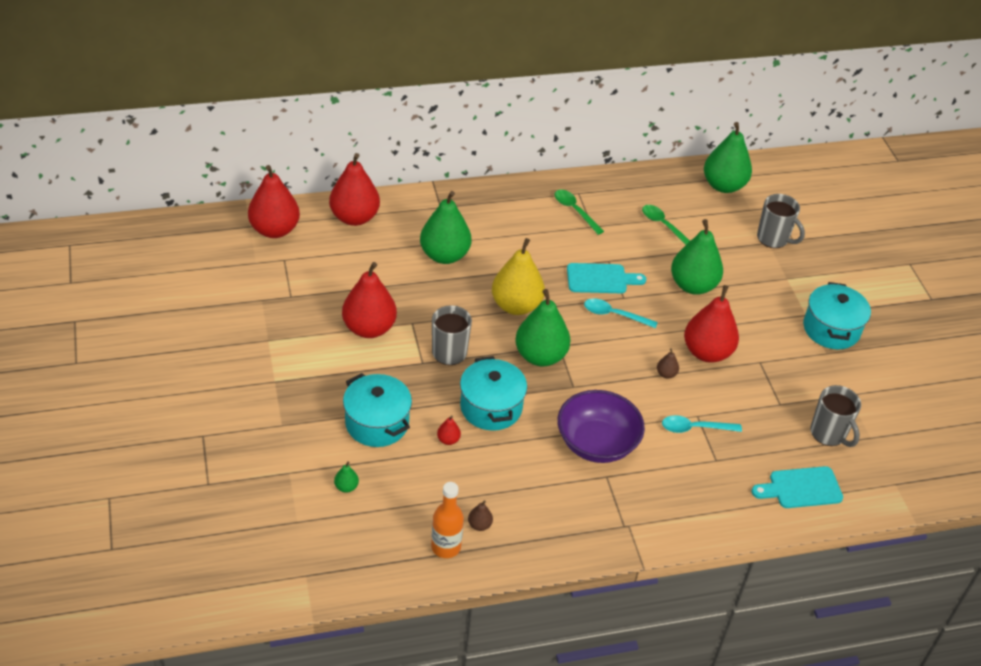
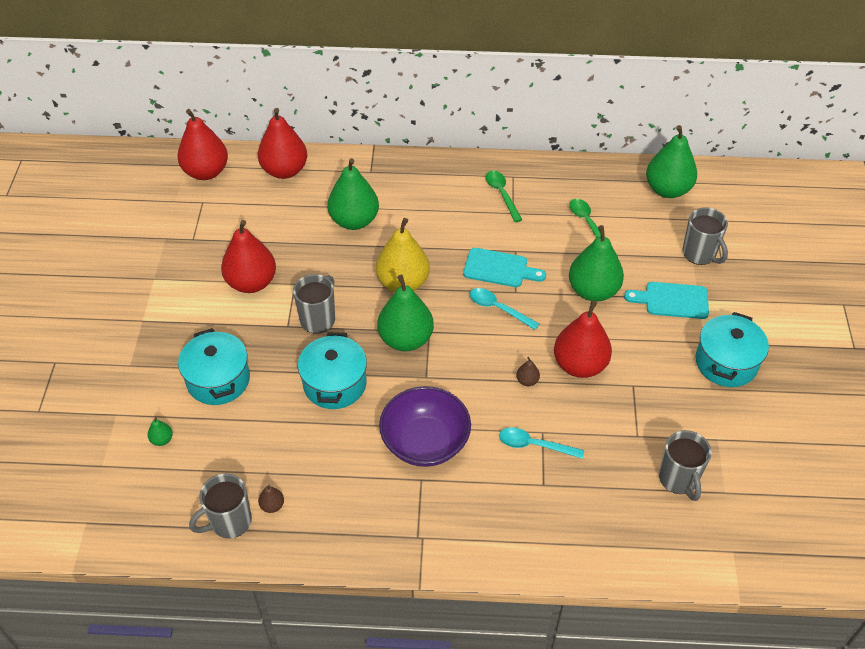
camera: 20 degrees right, 5 degrees up
(446, 547) = (230, 522): orange bottle -> grey mug
(448, 440) = (279, 410): red pear -> none
(801, 488) = (624, 534): turquoise cutting board -> turquoise cutting board (672, 300)

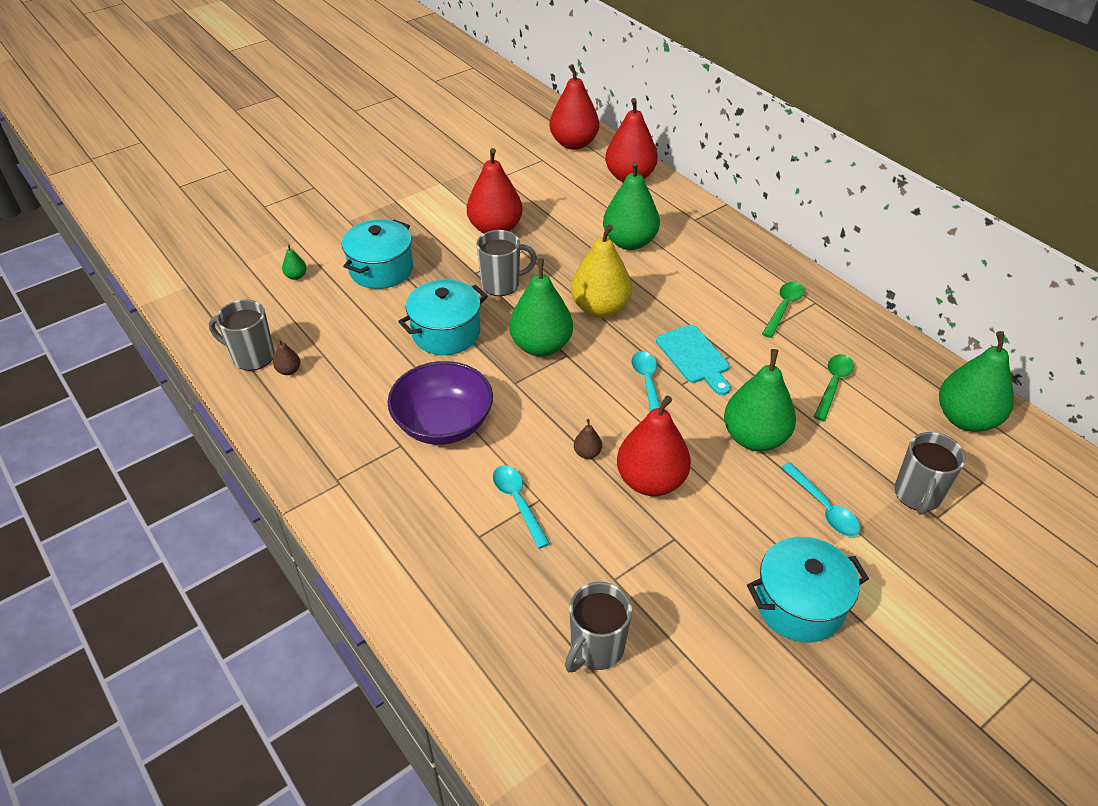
camera: 50 degrees right, 5 degrees down
(672, 300) = (824, 508): turquoise cutting board -> turquoise spoon

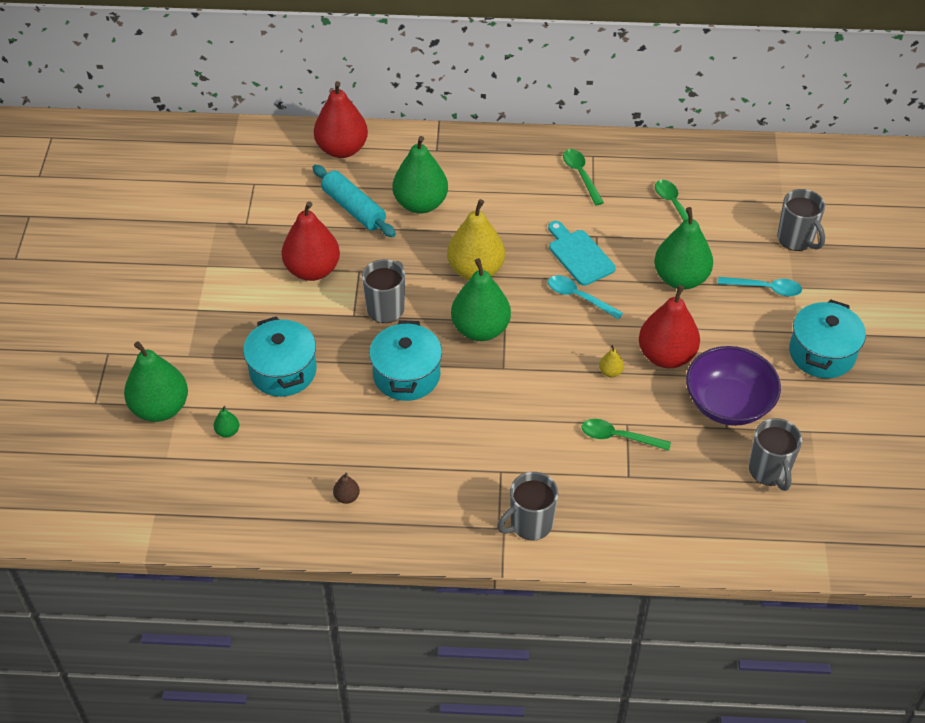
camera: 50 degrees left, 5 degrees up
(252, 357) = (303, 513): grey mug -> grey mug (530, 524)
(443, 424) = (504, 434): purple bowl -> purple bowl (728, 403)
(518, 502) = (618, 437): turquoise spoon -> green spoon
(574, 143) = (256, 150): red pear -> none
(580, 214) = (353, 208): none -> turquoise rolling pin
(587, 453) = (610, 372): brown pear -> yellow pear
(694, 357) = (579, 255): turquoise cutting board -> turquoise cutting board turned 135 degrees counterclockwise
(965, 419) = (762, 170): green pear -> green pear (160, 408)

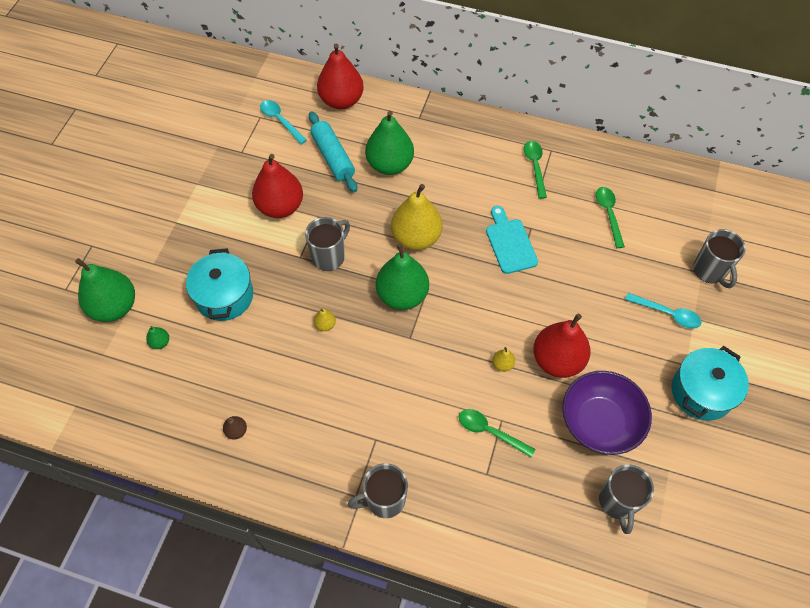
camera: 15 degrees right, 10 degrees up
(406, 375) = (325, 325): turquoise pot -> yellow pear
(578, 297) = (497, 284): turquoise spoon -> turquoise spoon (280, 120)
(680, 278) = (593, 286): green pear -> none

